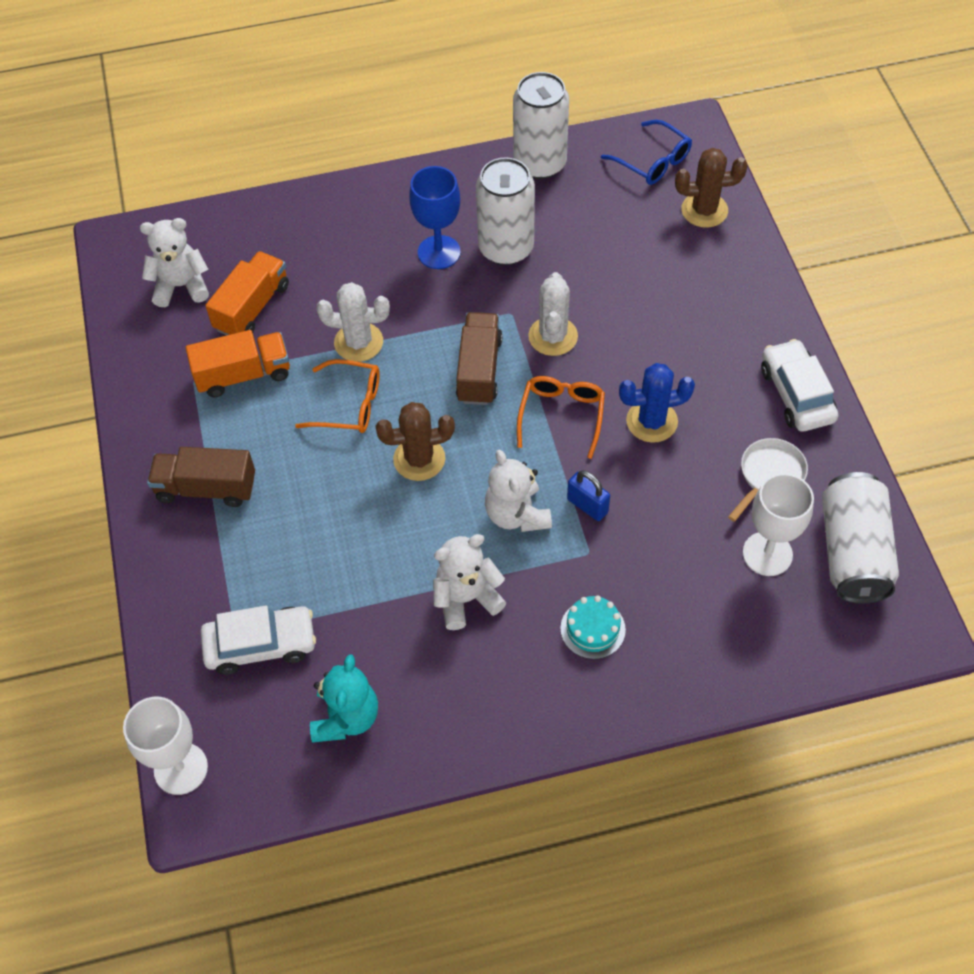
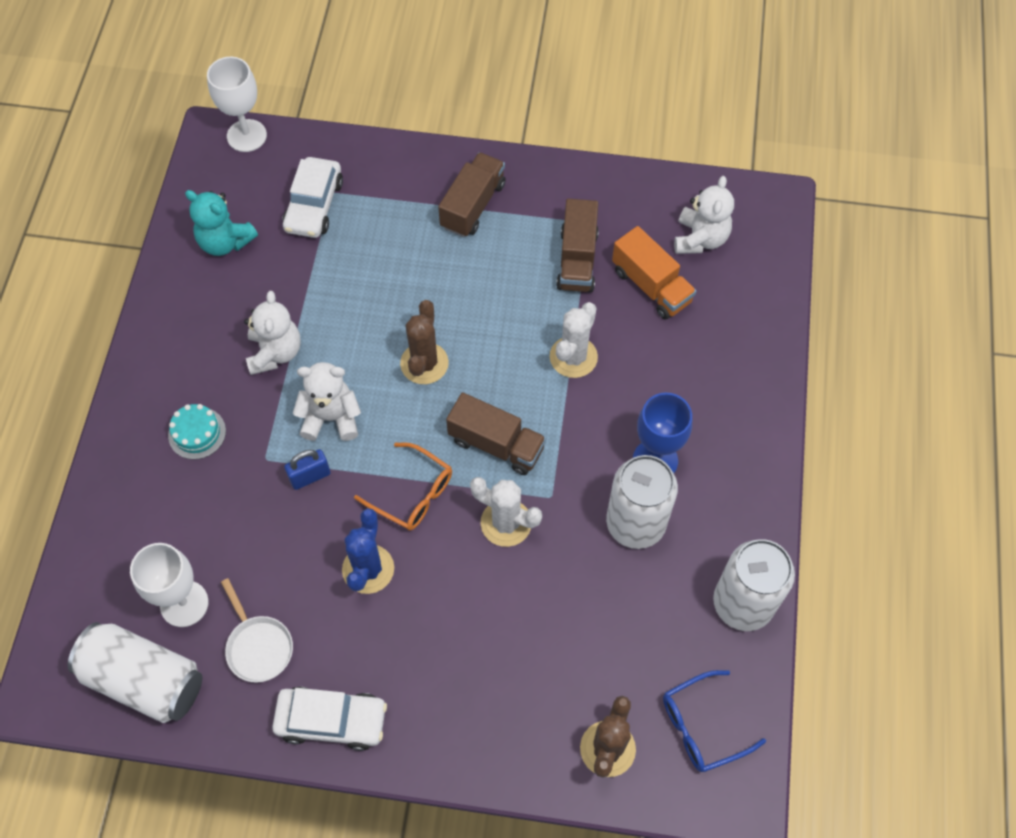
camera: 110 degrees right, 5 degrees up
(243, 375) = (577, 260): orange truck -> brown truck
(349, 405) = (507, 328): orange glasses -> none

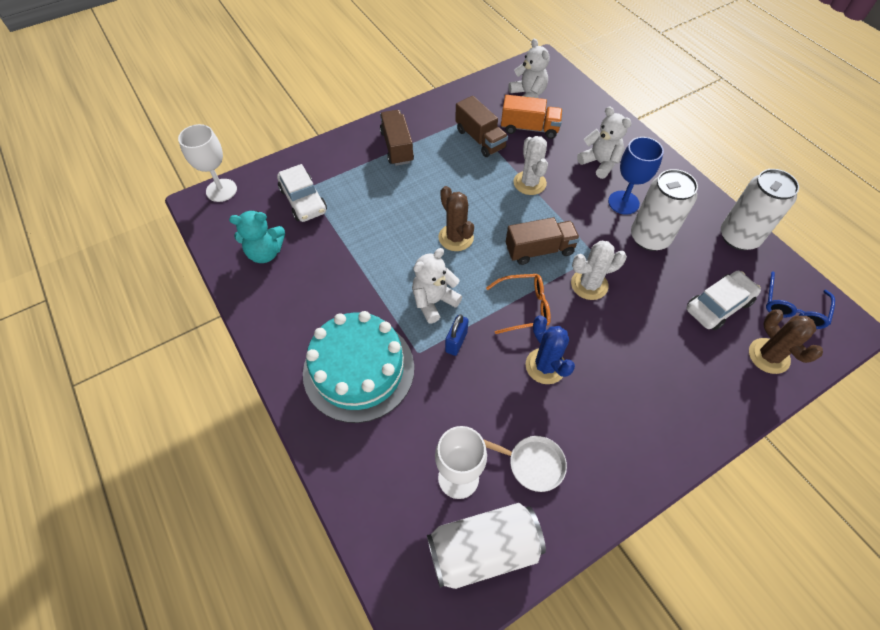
camera: 40 degrees left, 5 degrees down
(197, 433) = (359, 370): turquoise cake -> turquoise cake, size x2.36
(275, 352) = (361, 290): white teddy bear -> white teddy bear (599, 163)
(331, 720) = (621, 469): white car -> white car (718, 305)

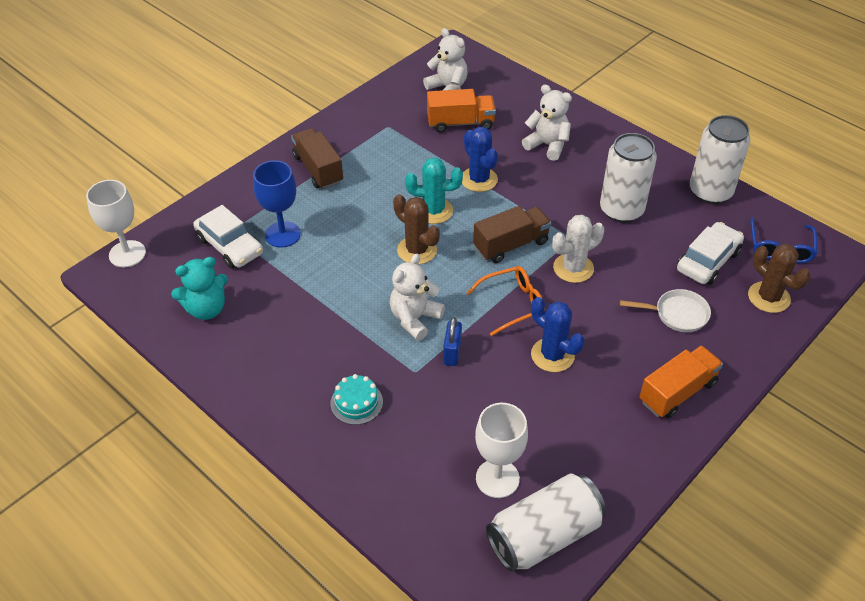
camera: 15 degrees left, 10 degrees down
(359, 370) = (356, 402): turquoise cake -> turquoise cake, size x0.42
(480, 139) = (409, 144): brown truck -> none
(481, 204) = (434, 211): none -> turquoise cactus
(529, 183) = (479, 179): white cactus -> blue cactus
(532, 464) = (567, 448): white pan -> white pan (677, 314)
(623, 202) = (584, 180): blue goblet -> blue goblet (282, 234)
(652, 433) = (677, 392): none -> orange truck

